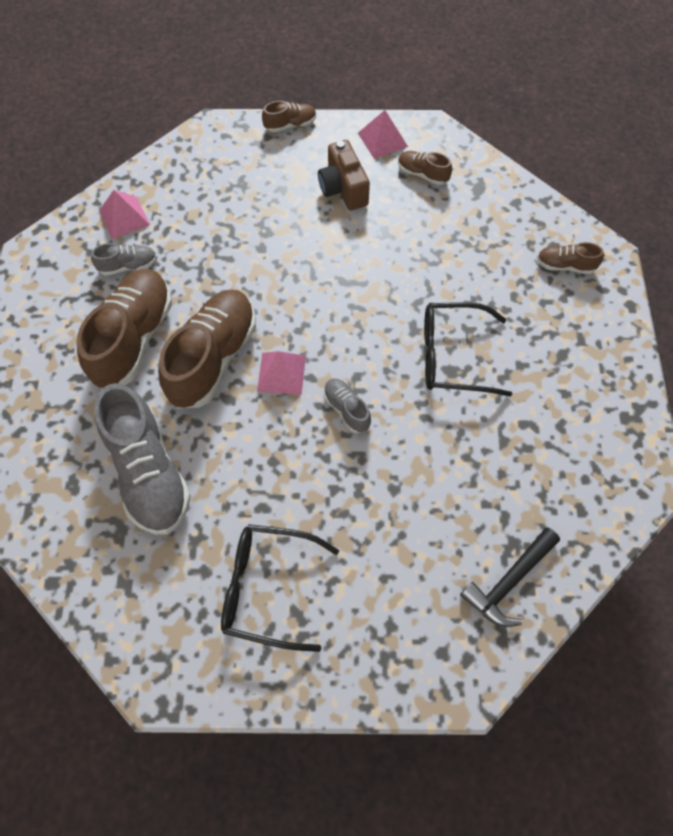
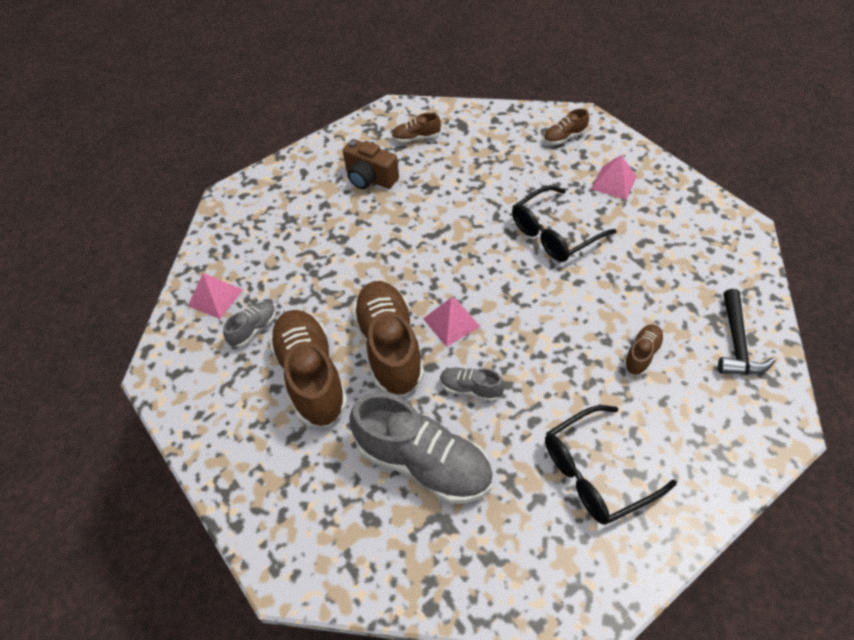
camera: 35 degrees left, 10 degrees down
(290, 125) = (288, 161): brown shoe -> brown shoe (641, 354)
(346, 409) = (521, 314): grey shoe -> grey shoe (470, 389)
(382, 139) = (366, 133): pink pyramid -> pink pyramid (614, 182)

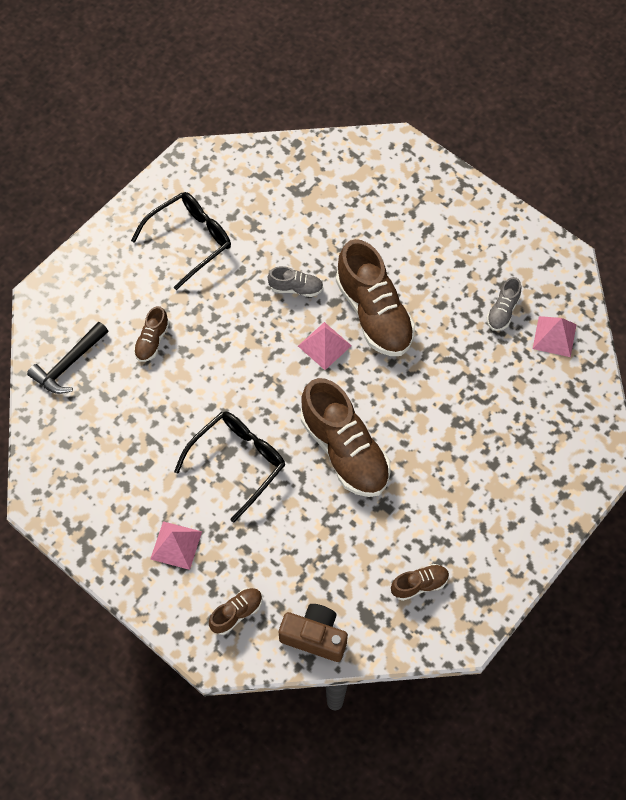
camera: 165 degrees right, 10 degrees up
(311, 376) = (433, 277): brown shoe -> brown shoe (344, 450)
(370, 178) = (455, 509): brown camera -> brown camera (314, 636)
(423, 462) = (321, 227): grey shoe -> none
(736, 343) = (68, 364): black hammer -> black hammer turned 135 degrees counterclockwise

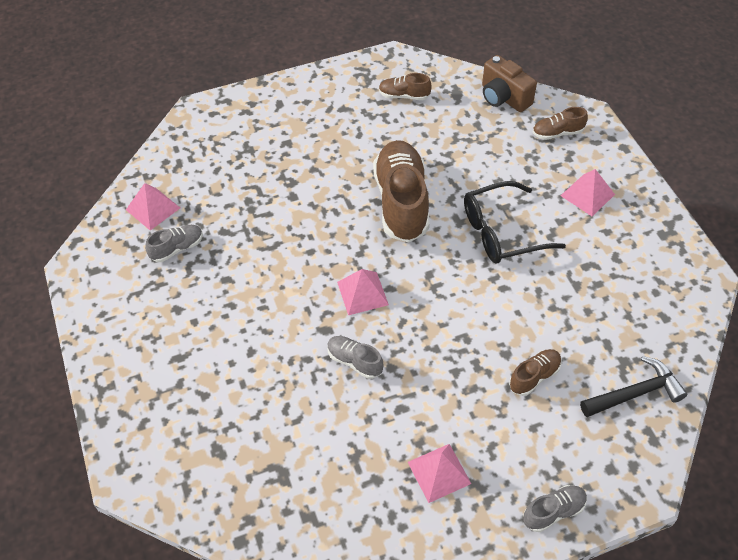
camera: 150 degrees left, 10 degrees down
(99, 252) = (553, 512): none -> grey shoe
(190, 240) = (439, 472): black glasses -> pink pyramid
(374, 313) = (295, 300): brown shoe -> none

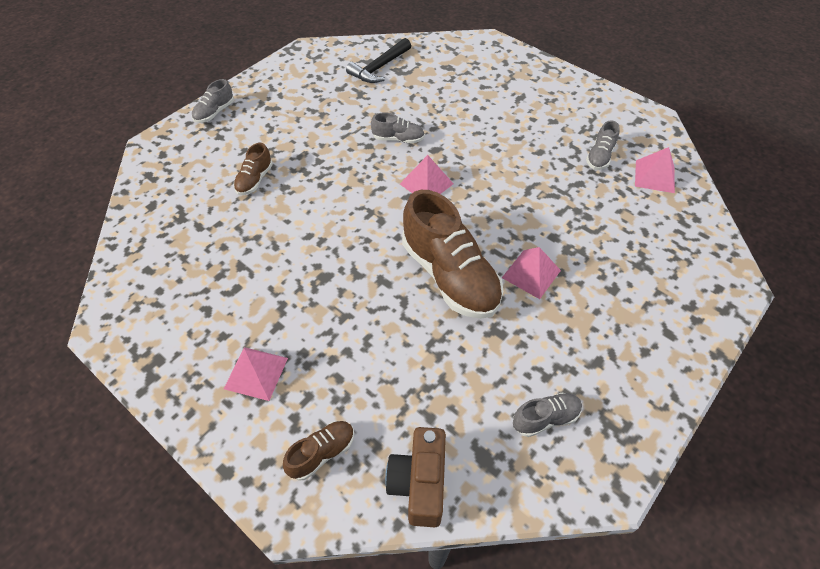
camera: 150 degrees right, 0 degrees up
(404, 96) = (545, 418): brown shoe -> grey shoe
(439, 472) = (300, 104): pink pyramid -> pink pyramid (531, 274)
(501, 232) = (334, 287): black glasses -> none
(503, 97) = (419, 483): brown camera -> brown camera turned 105 degrees counterclockwise
(635, 393) = (167, 199): black hammer -> black hammer (379, 68)

